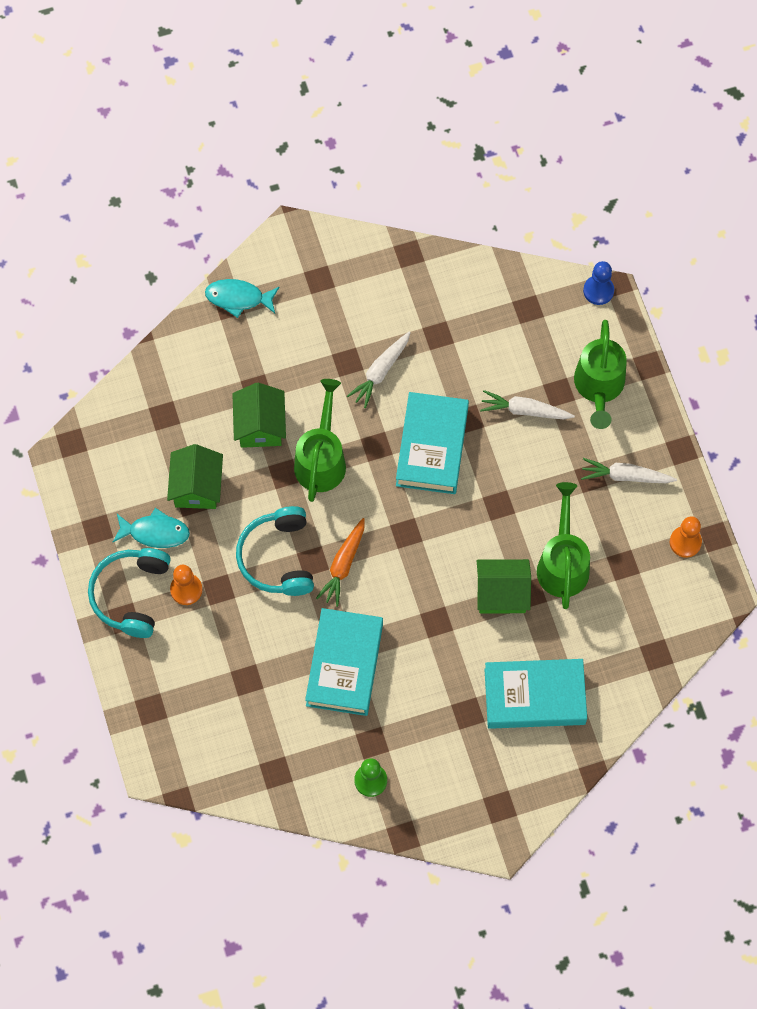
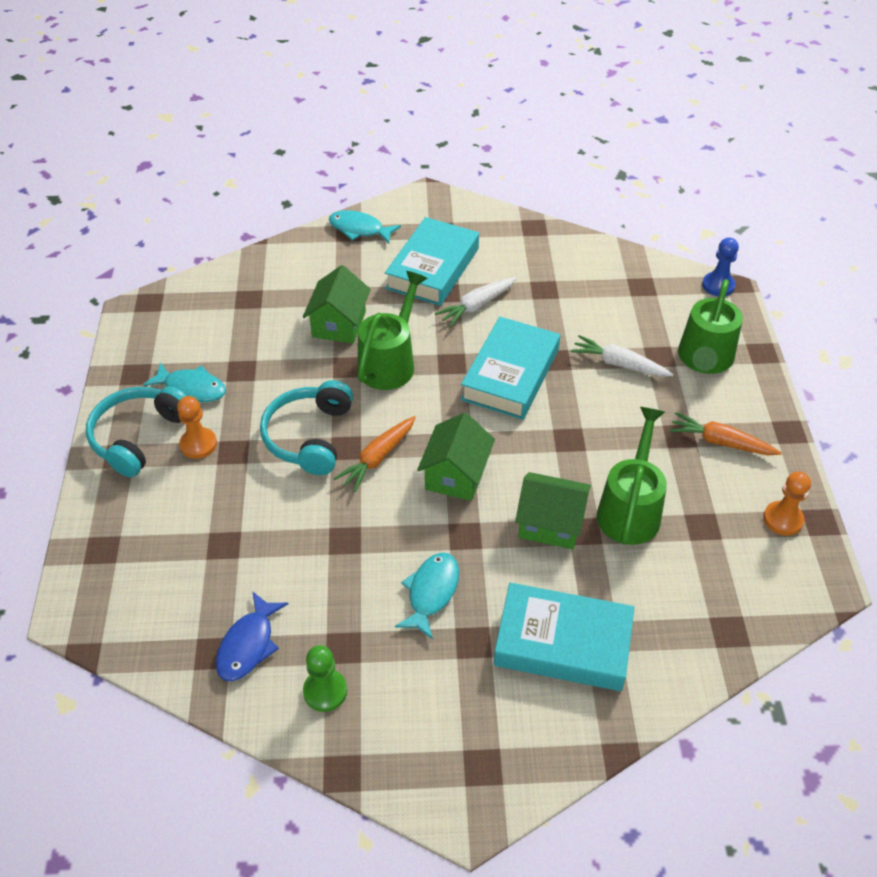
camera: 15 degrees right, 20 degrees down
(197, 487) = (253, 360): green house -> green house (456, 475)
(300, 759) = (248, 645): none -> blue fish
(344, 665) = (342, 555): turquoise book -> turquoise book (433, 268)
(424, 679) = (431, 592): none -> turquoise fish
(625, 476) = (720, 442): white carrot -> orange carrot

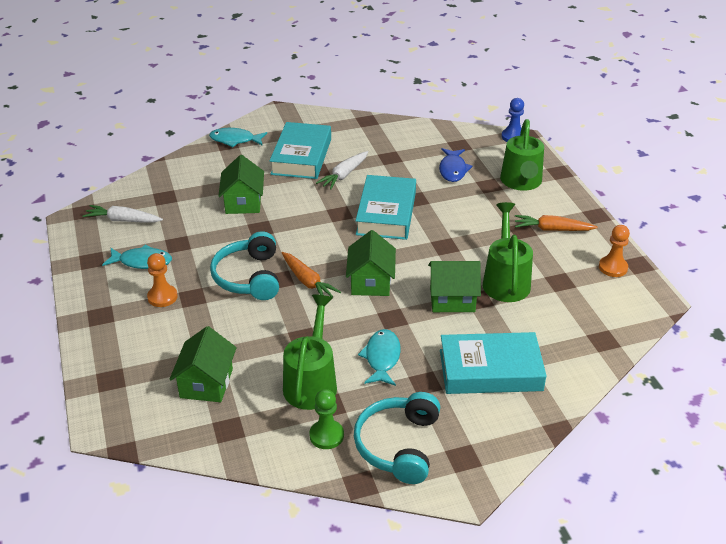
camera: 15 degrees left, 10 degrees down
(138, 436) = (111, 300): turquoise headphones -> turquoise headphones (398, 445)
(209, 580) = (206, 383): none -> green house
(248, 645) = (255, 418): blue fish -> blue fish (453, 170)
(378, 458) = (307, 281): orange carrot -> orange carrot turned 60 degrees counterclockwise
(390, 362) = (293, 220): green watering can -> green watering can (312, 382)
(619, 364) = (462, 194): white carrot -> white carrot (123, 220)

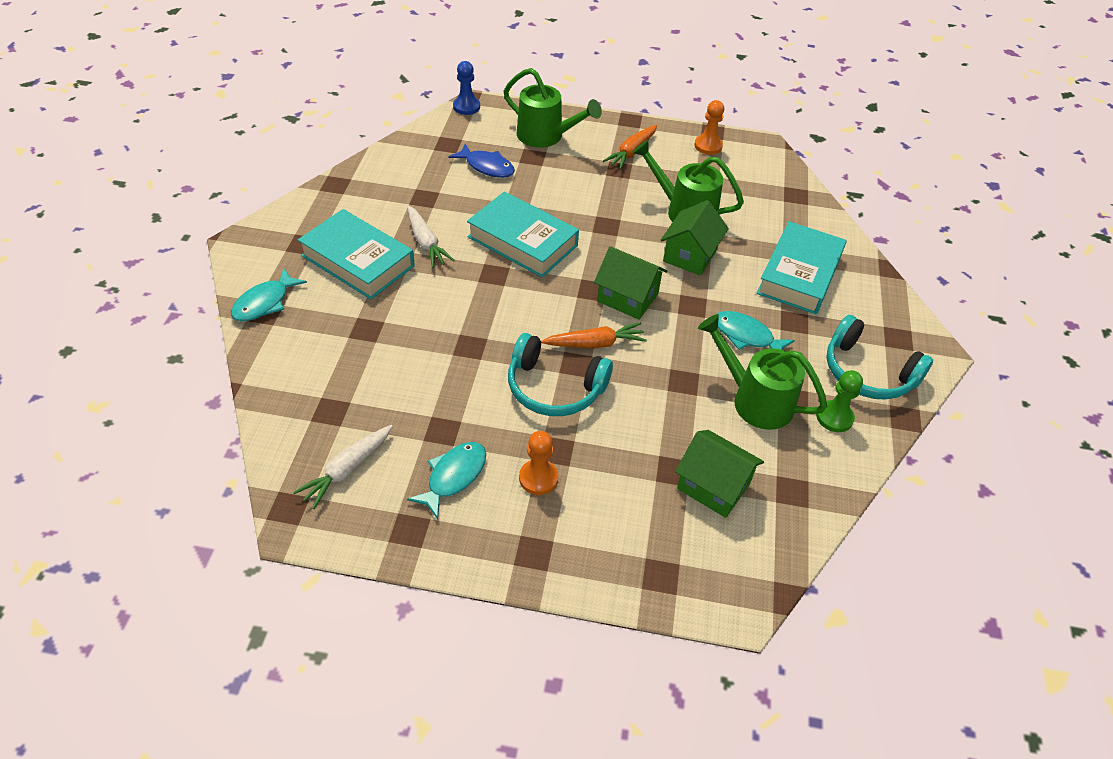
camera: 65 degrees left, 10 degrees up
(243, 202) = (407, 342): green house -> none

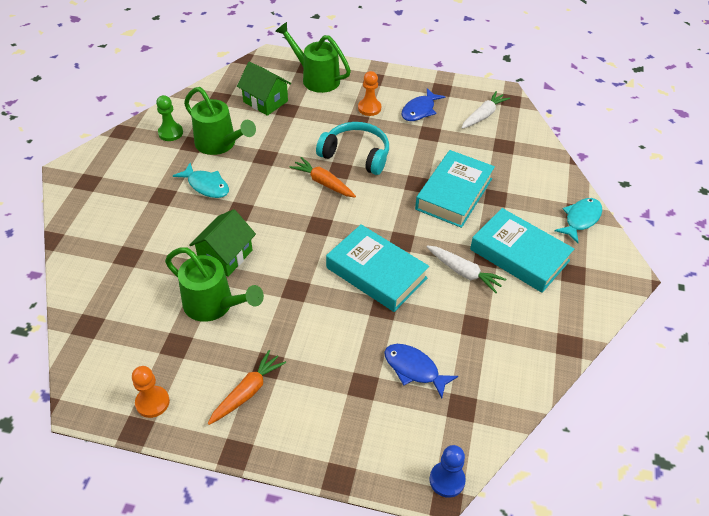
camera: 175 degrees left, 0 degrees up
(426, 243) = (464, 272): white carrot -> white carrot turned 150 degrees clockwise
(453, 477) = (419, 110): turquoise fish -> blue fish
(546, 136) = (345, 420): green watering can -> green watering can (316, 78)
(595, 344) = (323, 183): orange carrot -> orange carrot turned 45 degrees clockwise
(627, 298) = (291, 217): green house -> none
(799, 274) = (135, 235): turquoise book -> turquoise book (454, 194)
(867, 372) = (129, 158): turquoise headphones -> none

